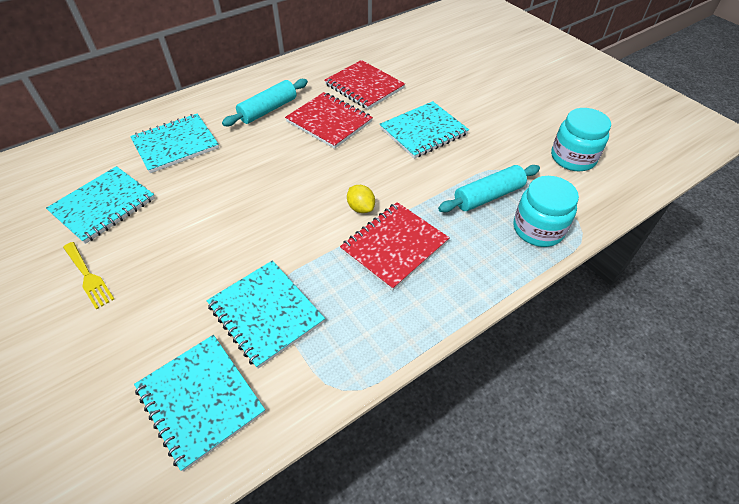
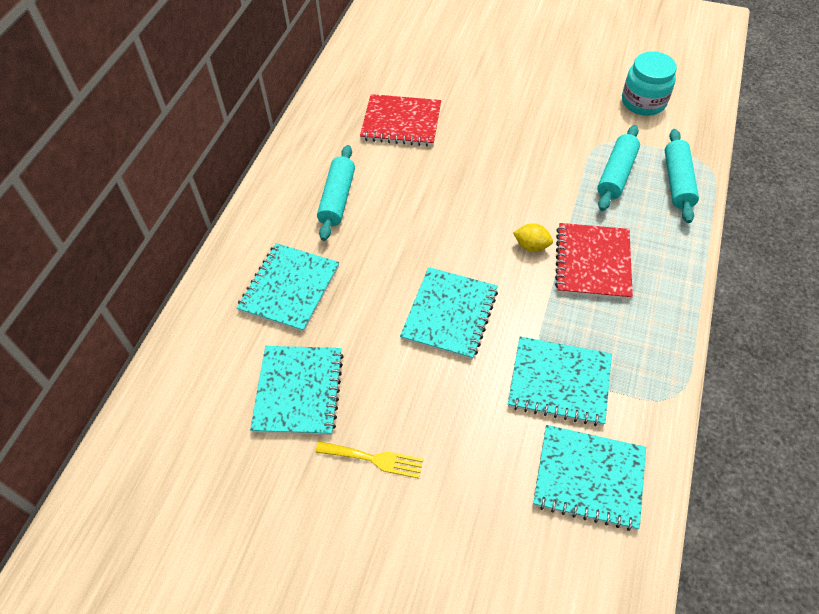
camera: 35 degrees left, 5 degrees up
(329, 122) = (411, 179): red notebook -> none
(423, 131) = (504, 142): turquoise notebook -> turquoise notebook (449, 314)
(538, 229) = (677, 182): turquoise jar -> turquoise rolling pin

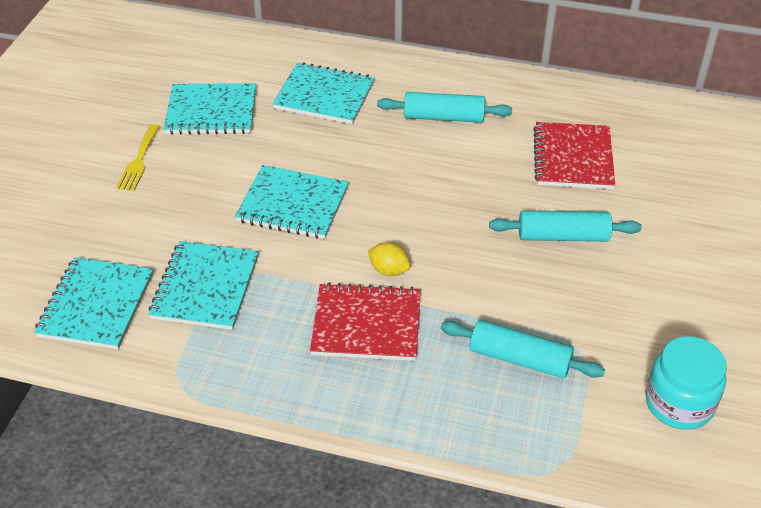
camera: 85 degrees right, 10 degrees down
(531, 246) = (389, 270): yellow lemon -> yellow lemon turned 75 degrees counterclockwise
(677, 182) = (516, 427): turquoise rolling pin -> turquoise rolling pin (563, 236)

